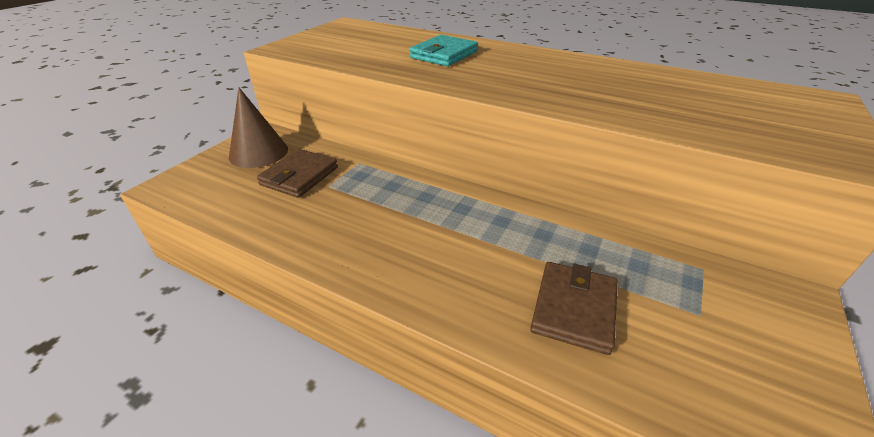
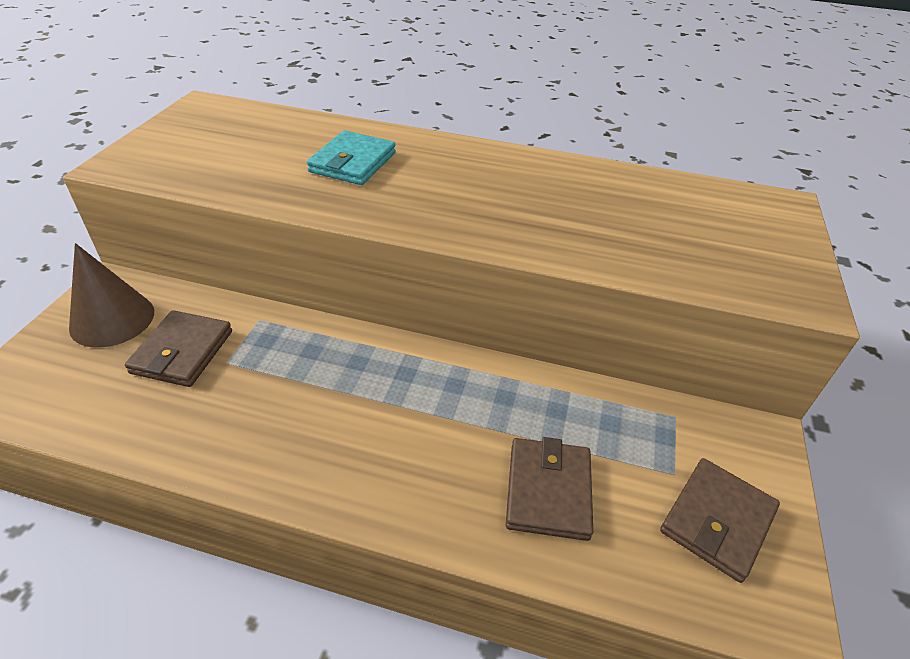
camera: 15 degrees left, 5 degrees up
(745, 361) = (717, 521): none -> brown wallet

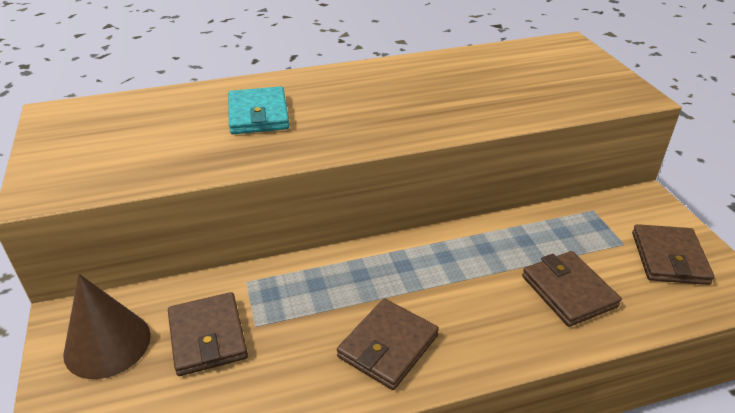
camera: 30 degrees left, 5 degrees down
(311, 443) = (388, 346): none -> brown wallet

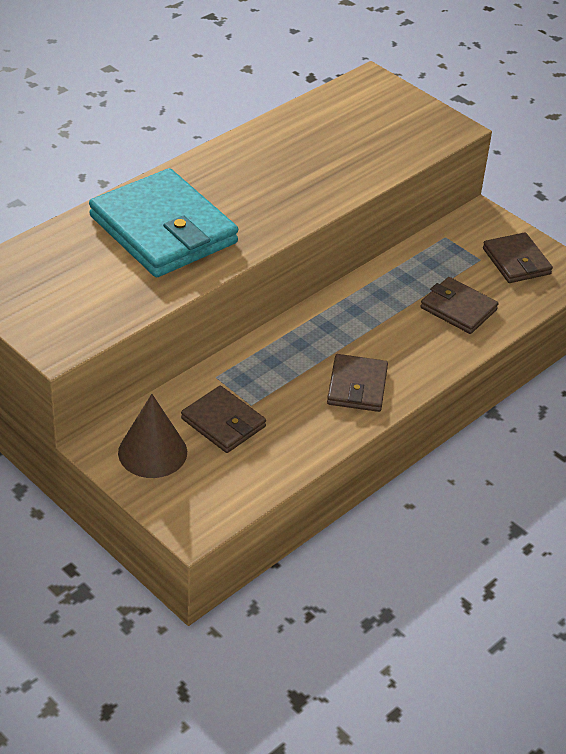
camera: 30 degrees left, 5 degrees up
(258, 115) = (163, 229): turquoise wallet -> turquoise wallet, size x1.89

